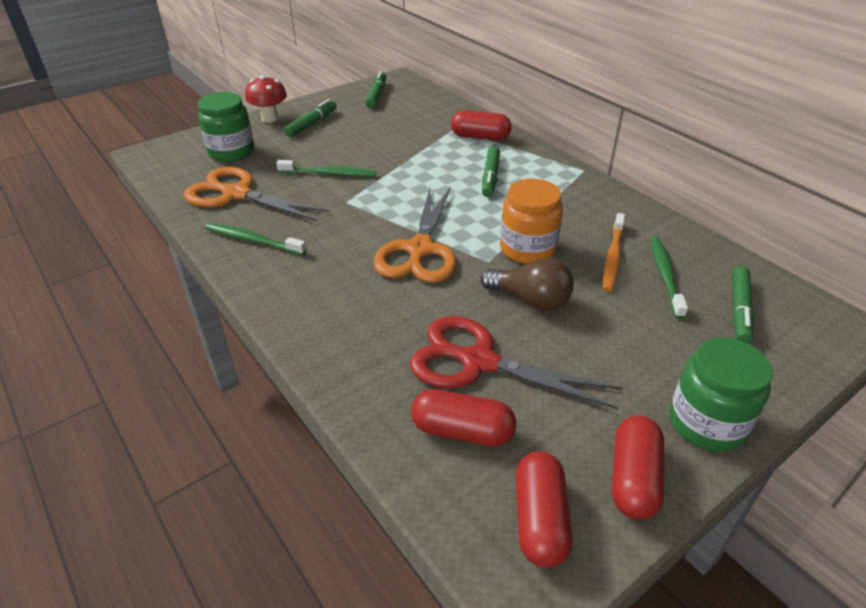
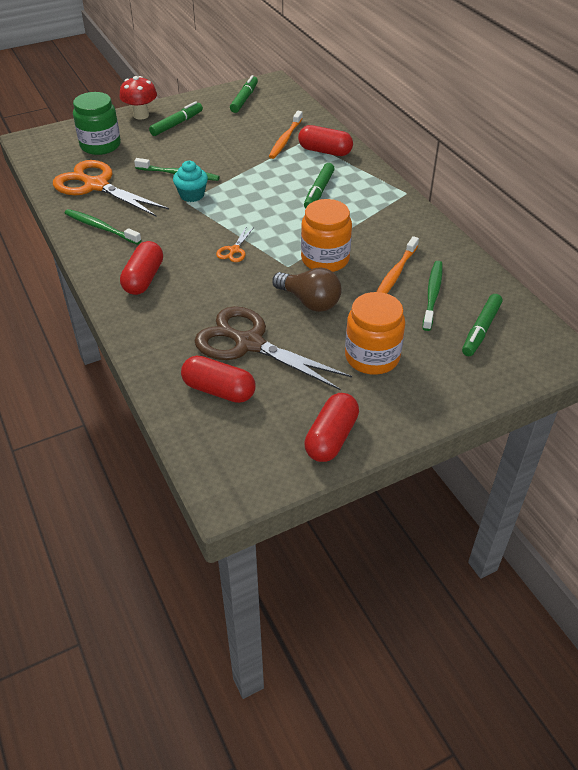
camera: 10 degrees right, 5 degrees up
(351, 194) = (192, 195): none -> turquoise cupcake
(420, 249) = (234, 250): orange scissors -> orange scissors, size x0.43
(434, 129) = (285, 140): none -> orange toothbrush
(478, 362) = (249, 344): red scissors -> brown scissors
(539, 519) = (252, 453): red capsule -> red capsule (144, 279)
(633, 359) = (372, 357): none -> orange jar
(706, 423) = (406, 409): green jar -> none

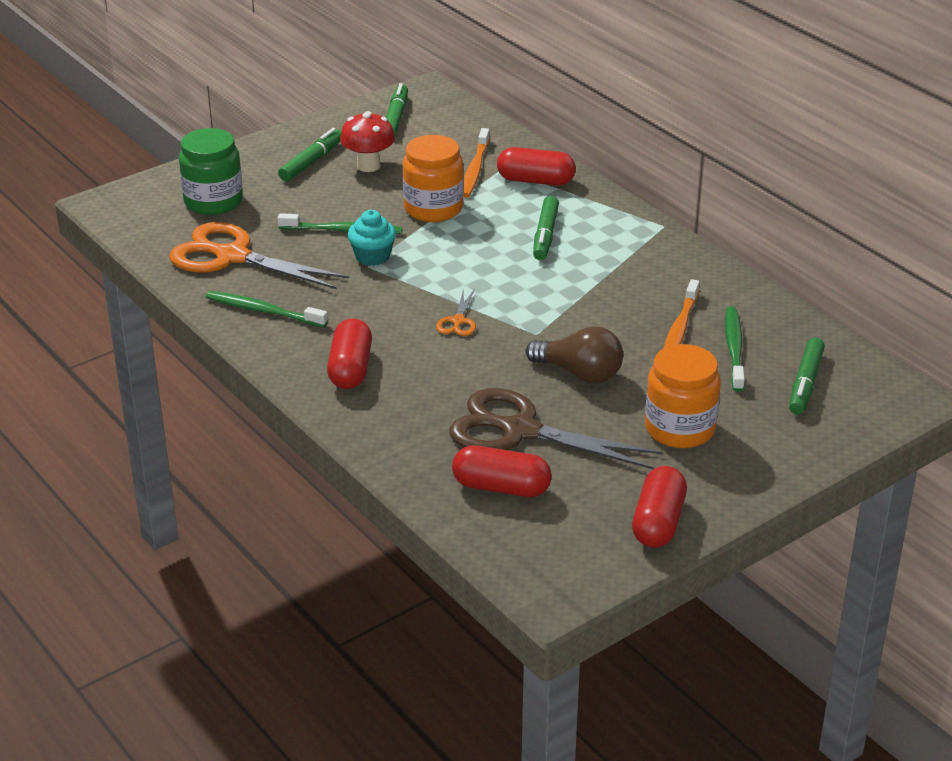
camera: 10 degrees left, 10 degrees down
(141, 115) = (254, 154): red mushroom -> red mushroom (368, 166)
(325, 259) = (582, 320): orange jar -> orange jar (433, 208)

